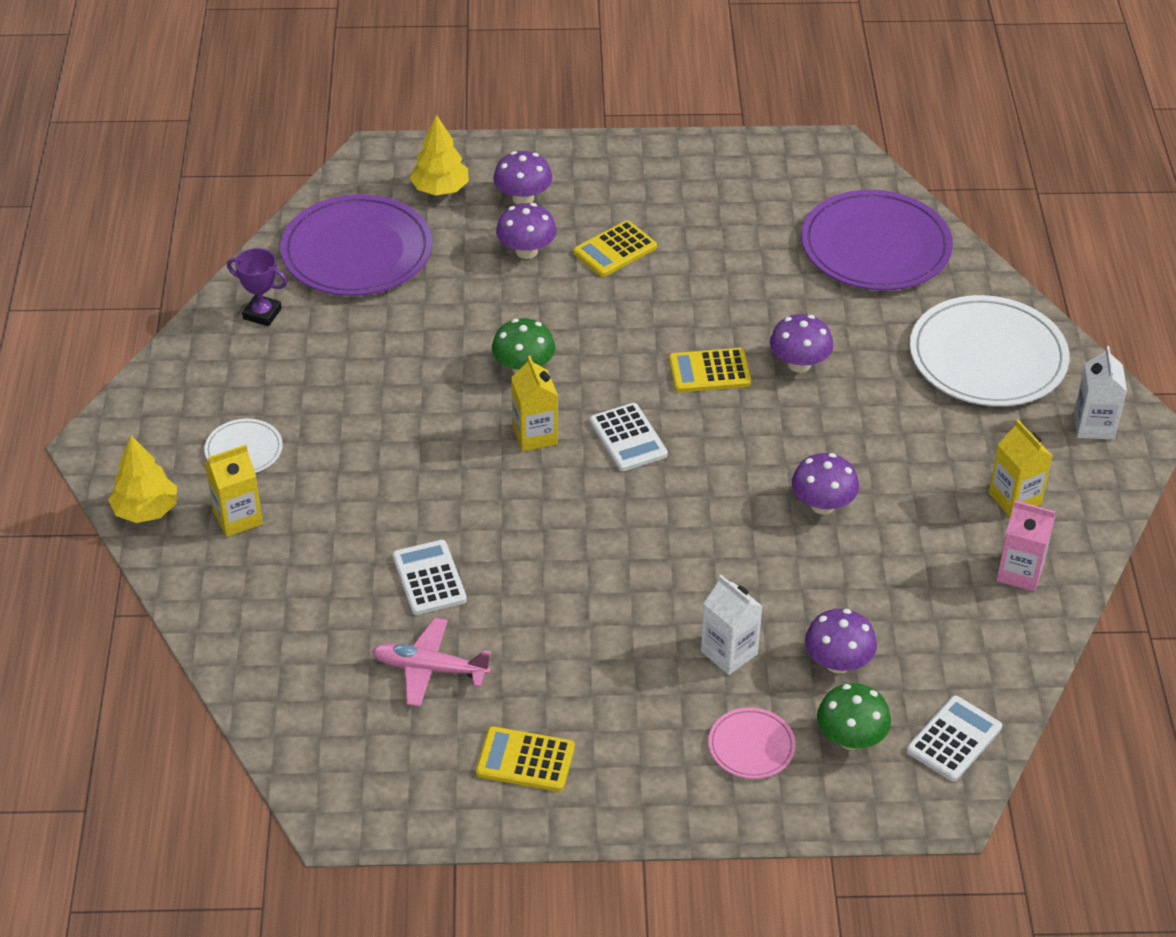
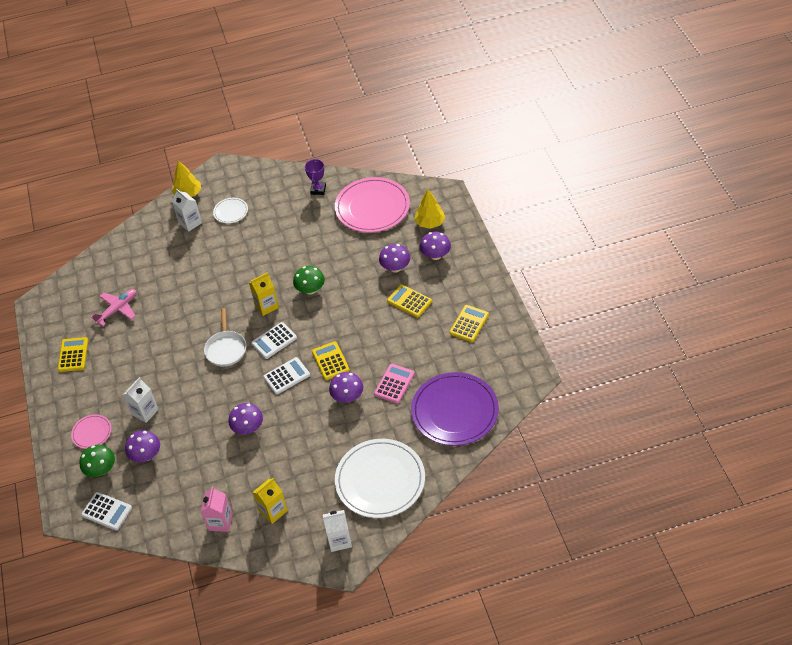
camera: 80 degrees right, 5 degrees up
(238, 518) = (190, 223): yellow carton -> white carton
(357, 251) = (372, 207): purple plate -> pink plate
(429, 578) = (169, 294): white calculator -> white calculator (286, 376)
(429, 669) = (118, 309): pink plane -> pink plane turned 45 degrees clockwise
(618, 509) = (226, 349): none -> white pan
(698, 193) = (469, 324): none -> yellow calculator
(792, 303) = (394, 384): none -> pink calculator

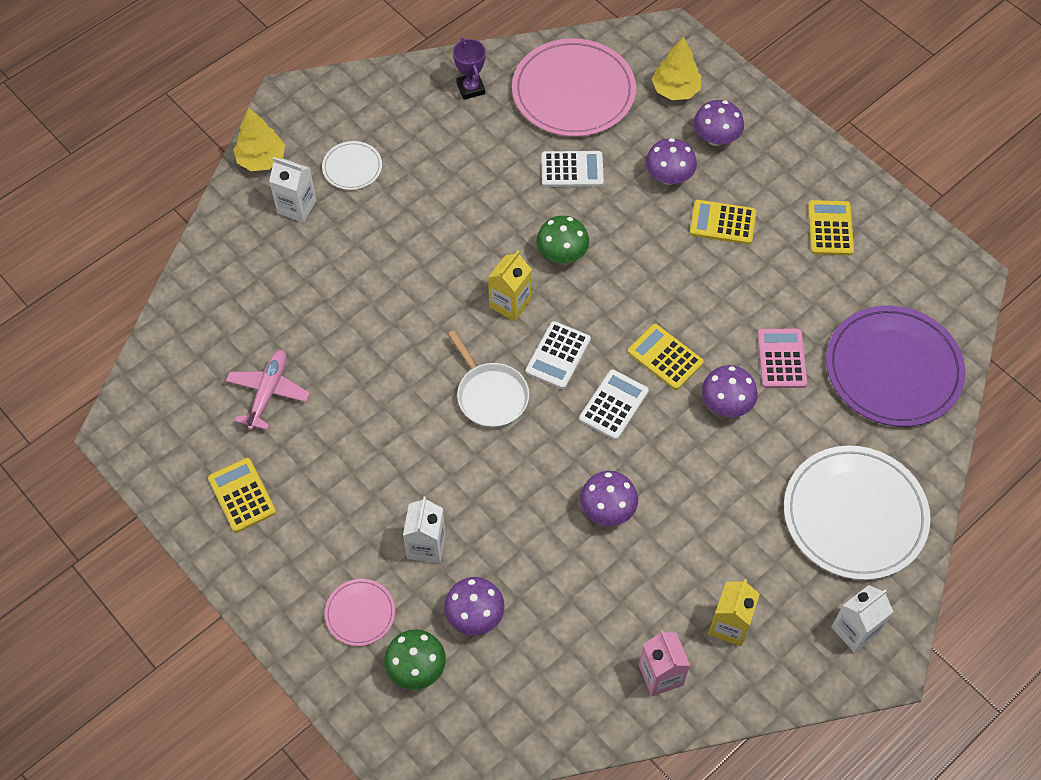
camera: 30 degrees left, 10 degrees up
(107, 511) = (470, 732): white calculator -> white calculator (572, 170)

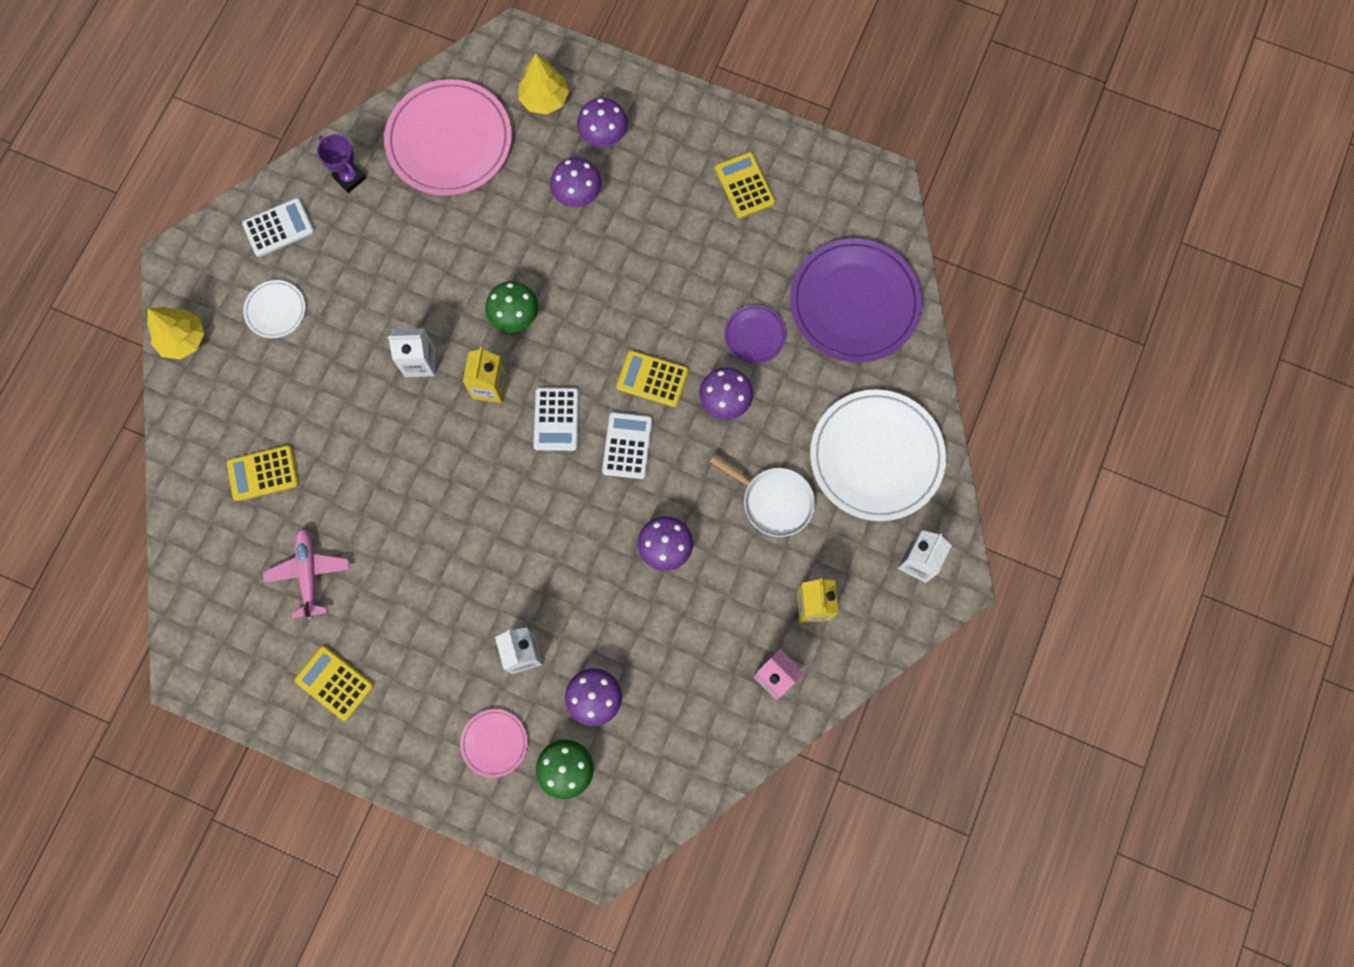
camera: 25 degrees left, 15 degrees up
(297, 207) = (242, 374): white carton -> white carton (420, 362)
(490, 395) = (513, 485): white pan -> white pan (774, 501)
(572, 170) = (485, 224): white calculator -> white calculator (278, 228)
(722, 222) = (646, 221): yellow calculator -> yellow calculator (263, 473)
(781, 359) = (755, 335): pink calculator -> purple plate

